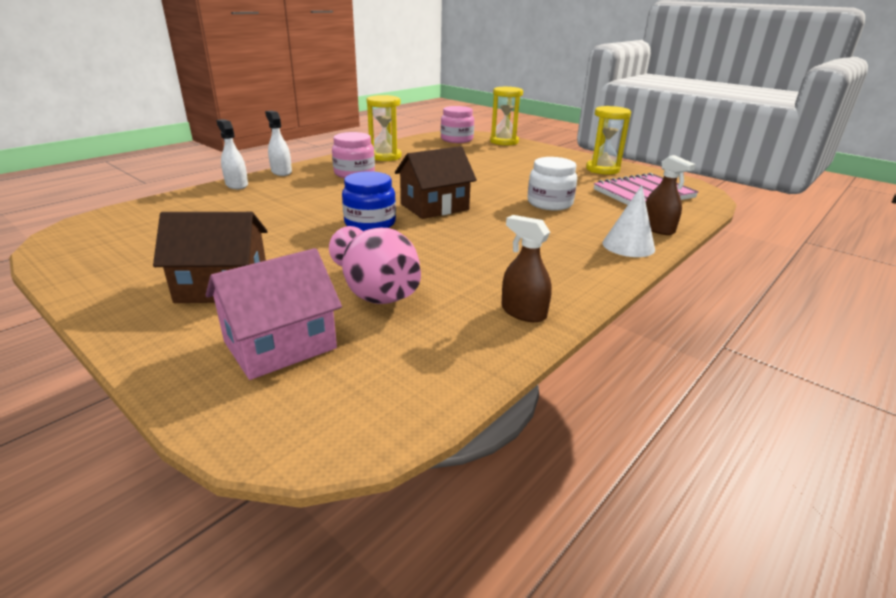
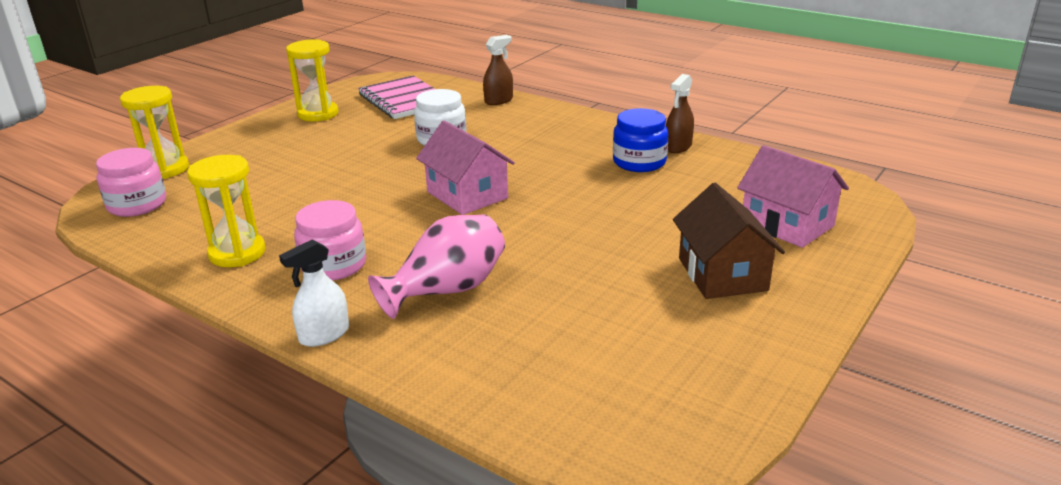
camera: 95 degrees left, 0 degrees up
(236, 185) = (400, 362): white spray bottle -> none
(370, 223) = (530, 225): blue jar -> blue jar (639, 162)
(376, 292) = (684, 200): pink vase -> pink vase (447, 290)
(434, 207) = (467, 195): brown house -> pink house
(628, 246) = (541, 112): white cone -> none

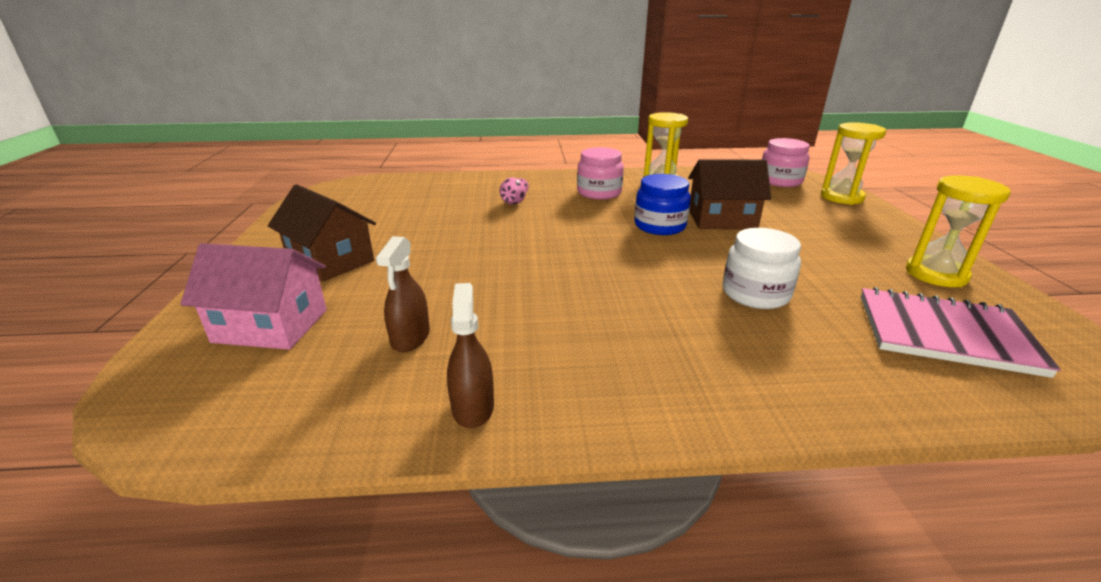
camera: 140 degrees right, 0 degrees up
(318, 187) = (721, 219): none -> brown house
(324, 335) = (542, 175): white spray bottle -> none
(447, 290) = (514, 201): pink vase -> pink vase, size x0.51
(467, 195) = (610, 251): pink house -> none
(498, 100) = (863, 396): brown spray bottle -> brown spray bottle (410, 338)
(639, 162) = (500, 351): blue jar -> blue jar (660, 226)

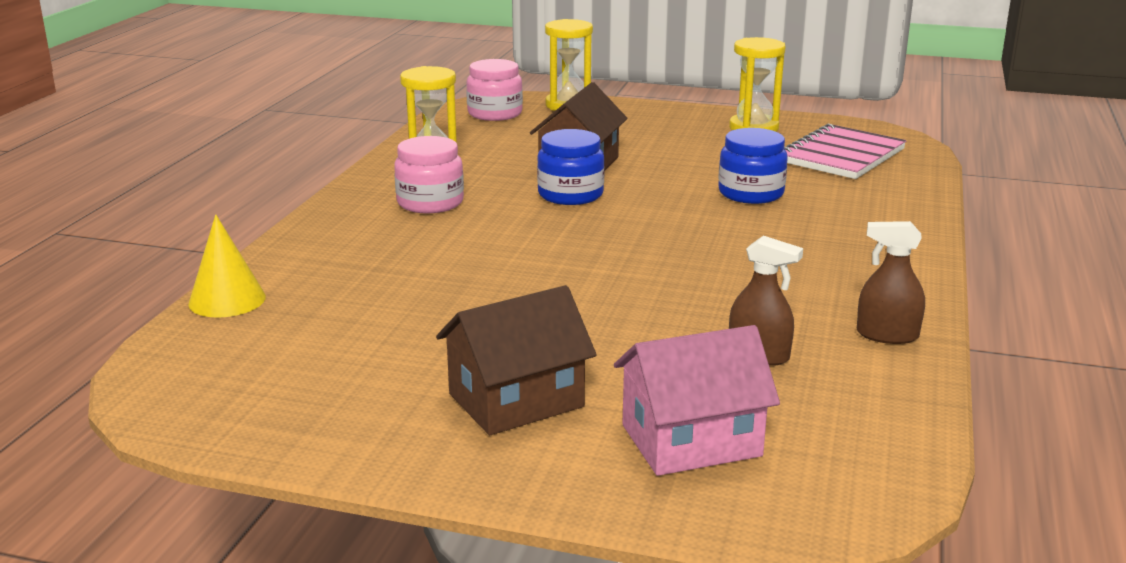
camera: 70 degrees left, 5 degrees down
(271, 326) = (691, 440): pink house -> pink house turned 45 degrees clockwise
(436, 179) = (227, 300): none -> yellow cone
(514, 201) = (407, 256): pink vase -> none
(755, 294) = (751, 193): white jar -> blue jar

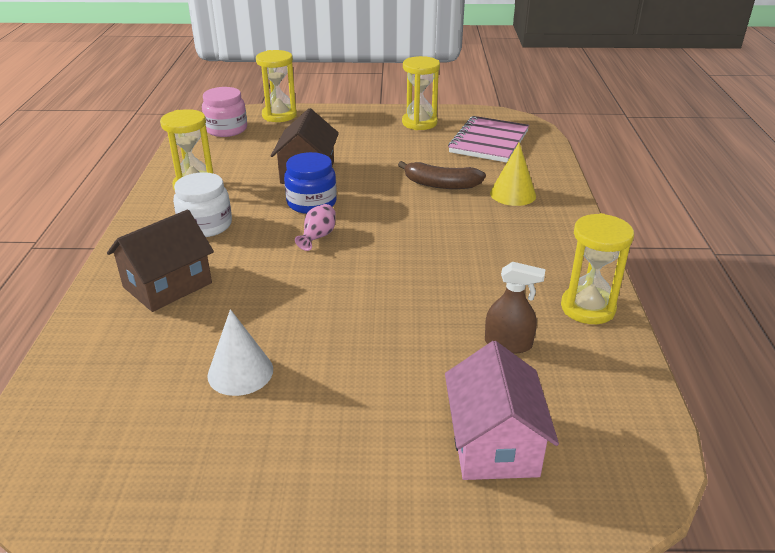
camera: 15 degrees left, 10 degrees up
(227, 300) = (66, 357): yellow cone -> yellow cone (513, 194)
(414, 338) = (240, 372): none -> white cone
(430, 203) = (205, 225): pink jar -> white jar
(516, 400) = (345, 426): brown house -> brown house (167, 285)
(563, 227) = (318, 237): none -> pink vase
(691, 440) = (494, 443): pink house -> pink house turned 60 degrees counterclockwise
(751, 193) = (441, 184): blue jar -> brown banana
(887, 335) = (587, 308): brown spray bottle -> yellow hourglass

